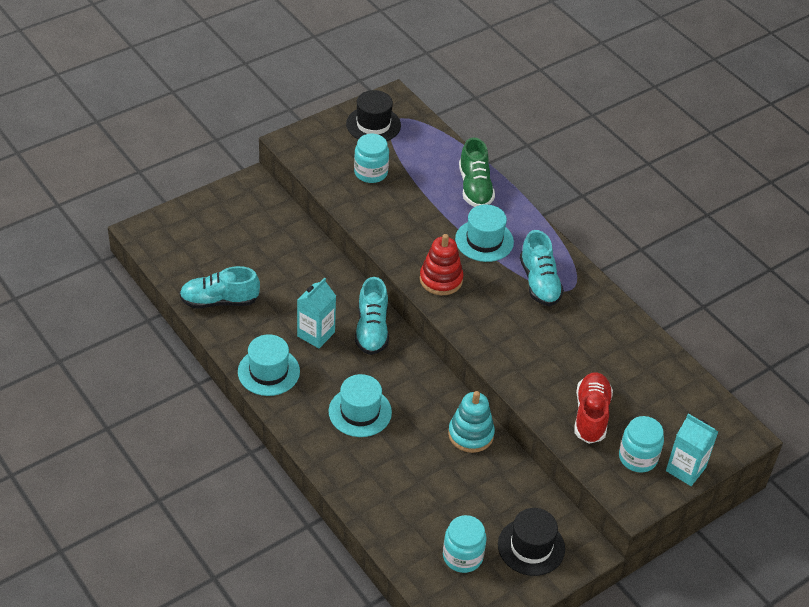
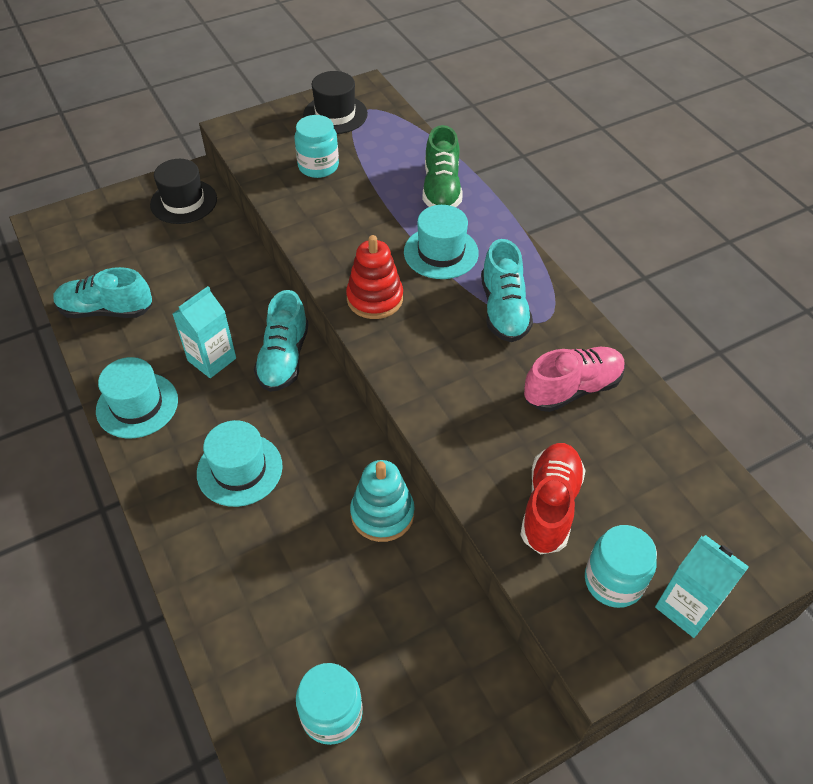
camera: 10 degrees right, 5 degrees up
(531, 547) = (438, 706): black hat -> black hat (183, 202)
(597, 337) = (572, 389): none -> pink shoe

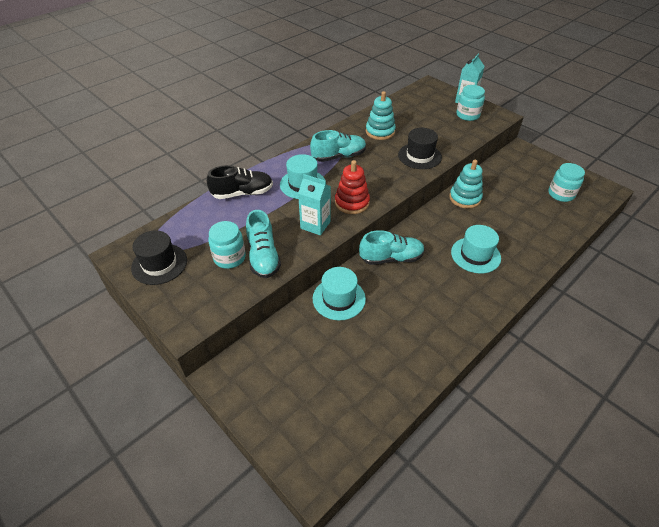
camera: 105 degrees left, 5 degrees down
(106, 310) = (396, 373): turquoise shoe -> turquoise shoe (263, 256)
(137, 405) = (464, 318): turquoise hat -> turquoise hat (339, 298)
(183, 202) = (256, 369): black hat -> black hat (419, 156)
(212, 359) = (409, 292): turquoise carton -> turquoise carton (315, 225)
(441, 189) = (242, 193): green shoe -> black shoe
(550, 506) = (446, 131): red shoe -> none
(572, 389) = (380, 132): pink shoe -> turquoise stacking toy

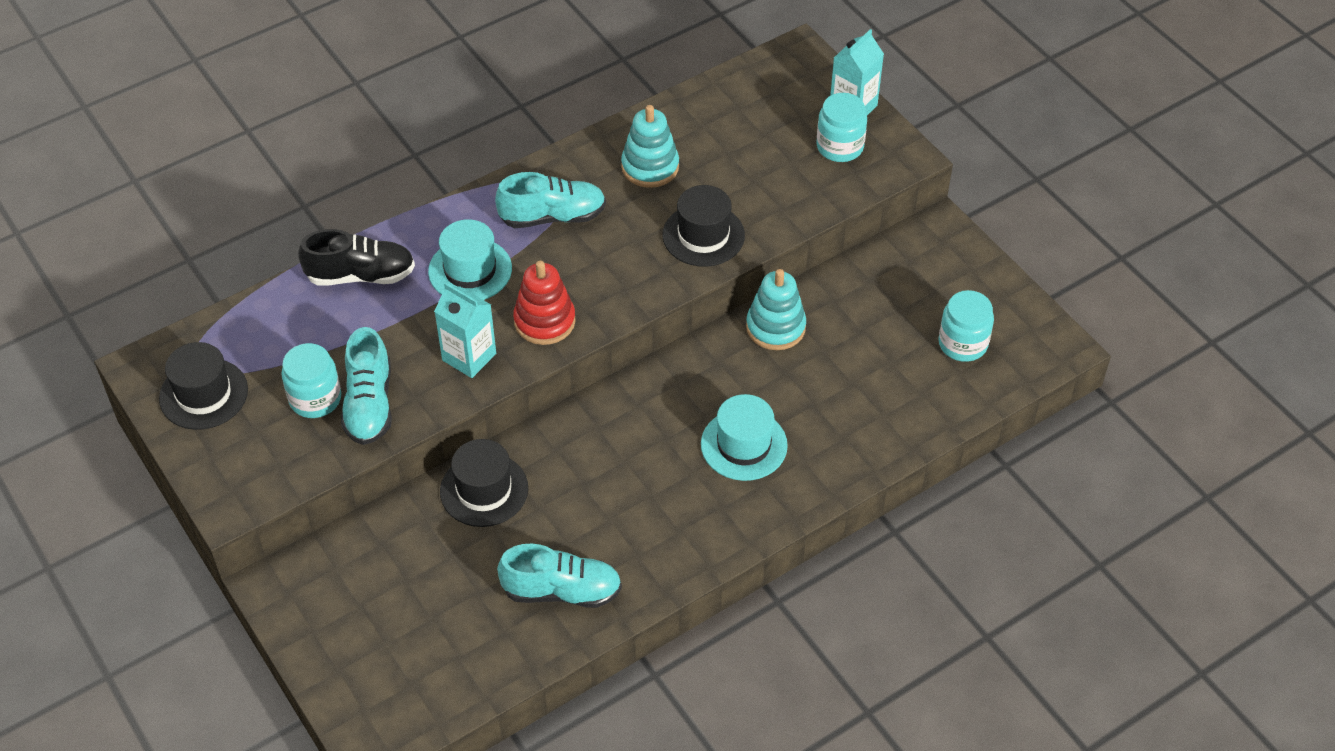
camera: 10 degrees right, 5 degrees up
(339, 298) = (484, 490): turquoise hat -> black hat
(391, 258) = (595, 430): turquoise shoe -> turquoise shoe (561, 591)

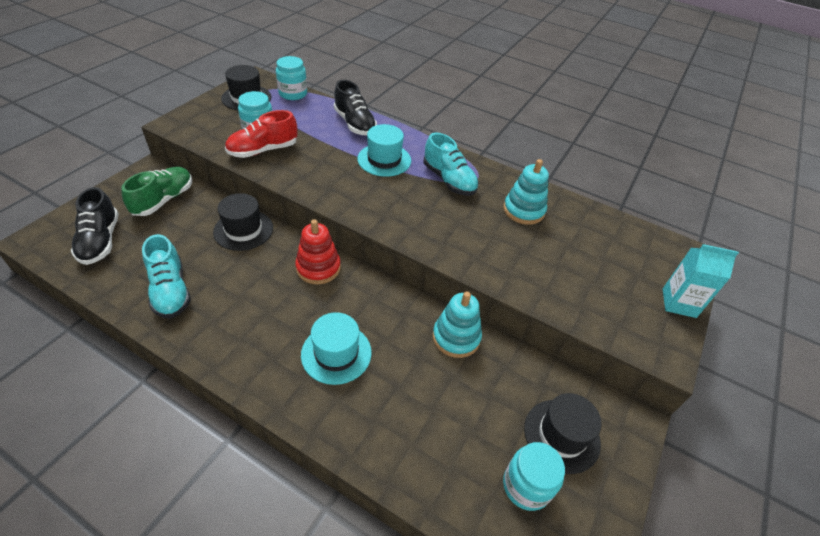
camera: 60 degrees right, 5 degrees down
(363, 575) = (164, 200): none -> green shoe
(369, 404) = (263, 150): turquoise shoe -> red shoe
(418, 662) = (100, 241): none -> black shoe
(469, 357) = (317, 177): turquoise carton -> none
(544, 321) = (363, 200): red stacking toy -> red stacking toy (318, 268)
(703, 235) = (487, 253): black hat -> black hat (561, 435)
(840, 147) = (634, 307): turquoise jar -> turquoise jar (293, 93)

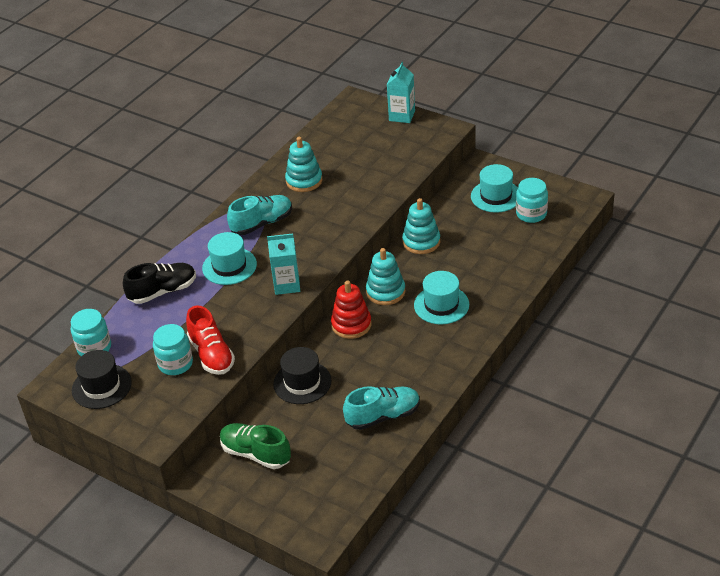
camera: 80 degrees left, 5 degrees down
(100, 241) = (320, 485): black shoe -> none
(350, 196) = (287, 285): none -> turquoise carton
(367, 299) = (385, 292): none -> turquoise stacking toy
(561, 435) = (496, 196): black hat -> turquoise hat

